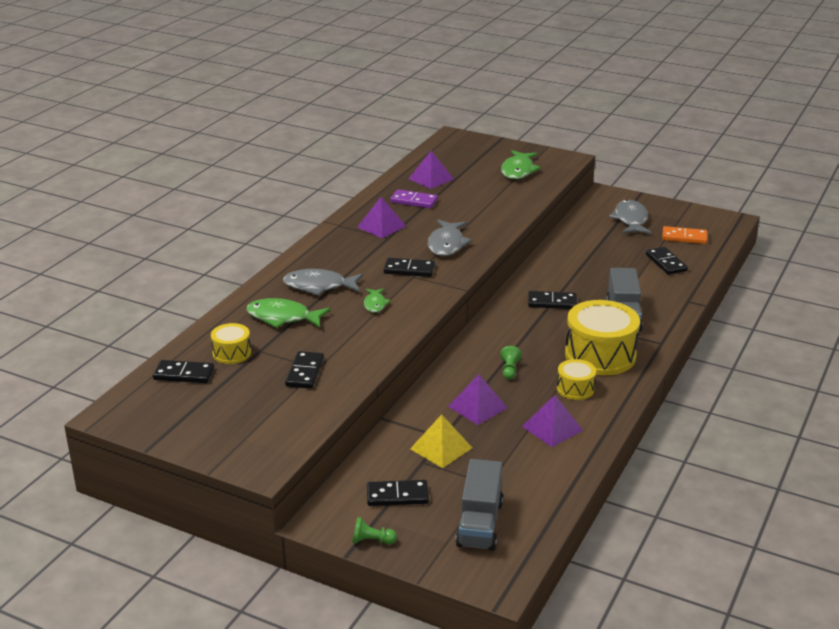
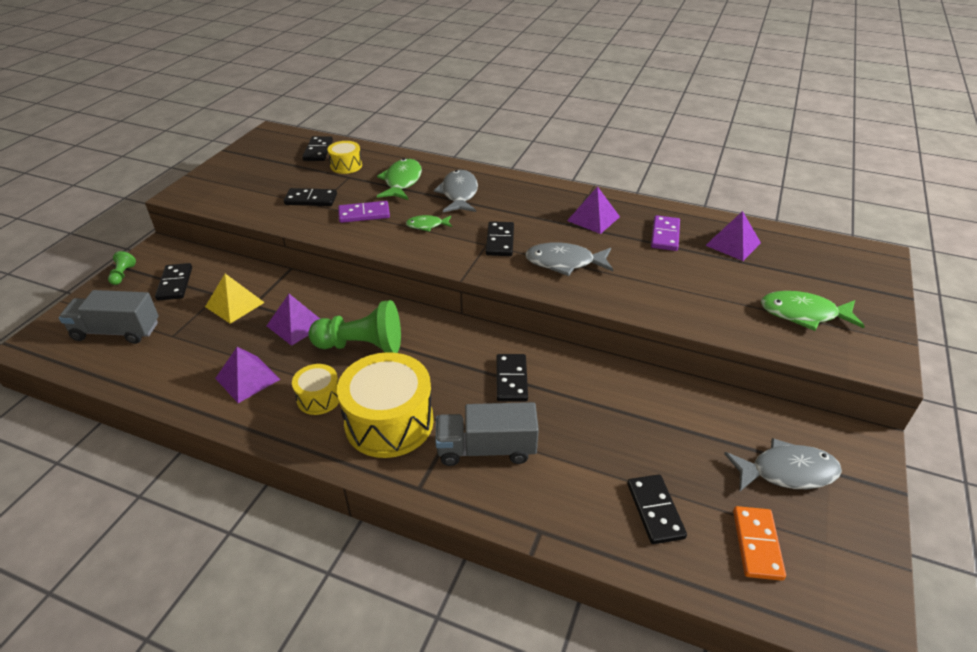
camera: 85 degrees right, 10 degrees up
(345, 338) = (364, 214): none -> purple domino
(509, 370) = (361, 345): green pawn -> green pawn, size x2.24
(666, 263) = (655, 510): black domino -> black domino turned 75 degrees counterclockwise

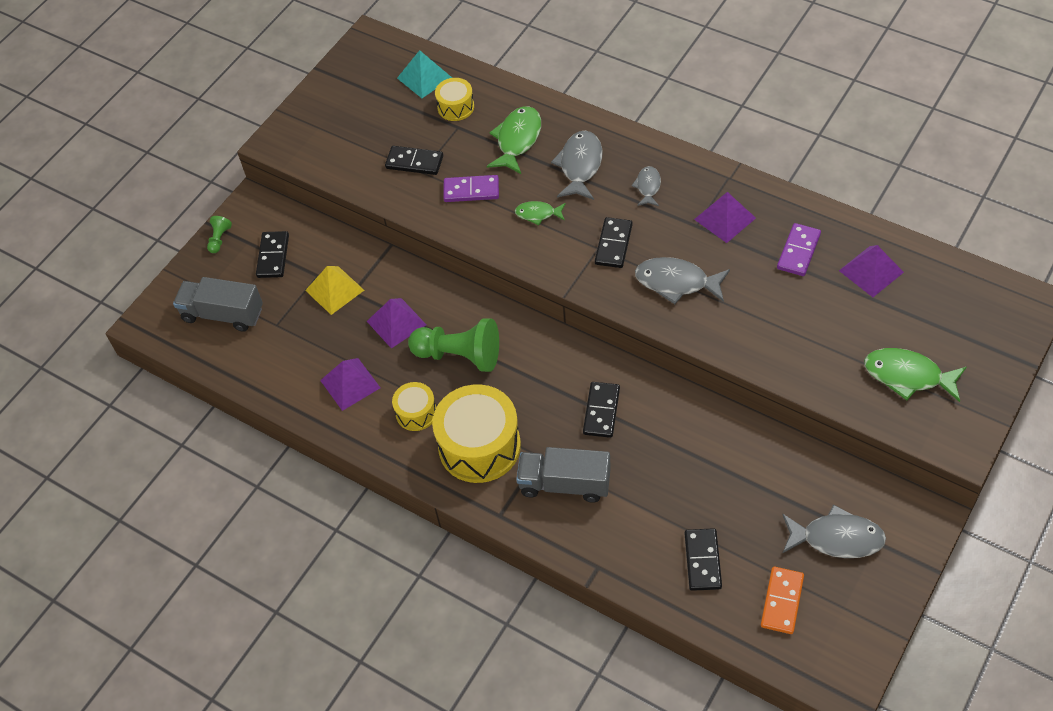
camera: 15 degrees right, 15 degrees up
(318, 151) = (424, 77): black domino -> turquoise pyramid
(521, 203) = (648, 187): none -> grey fish

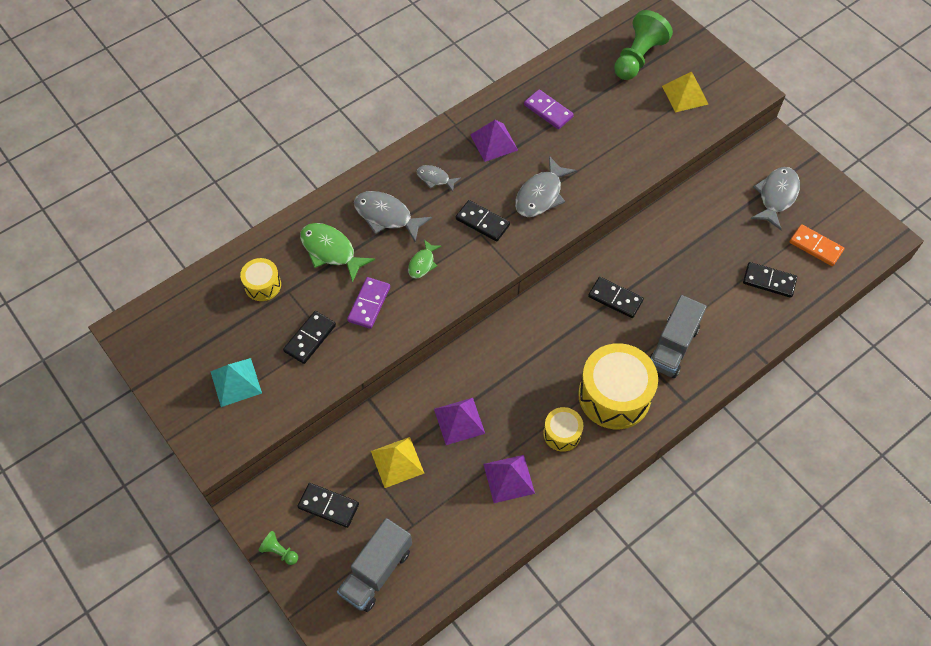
camera: 75 degrees left, 5 degrees up
(424, 77) = (209, 299): turquoise pyramid -> turquoise pyramid (236, 382)
(459, 355) = (517, 382): green pawn -> green pawn (638, 58)
(871, 271) = (586, 78): purple pyramid -> none
(908, 376) = (685, 95): green fish -> yellow pyramid

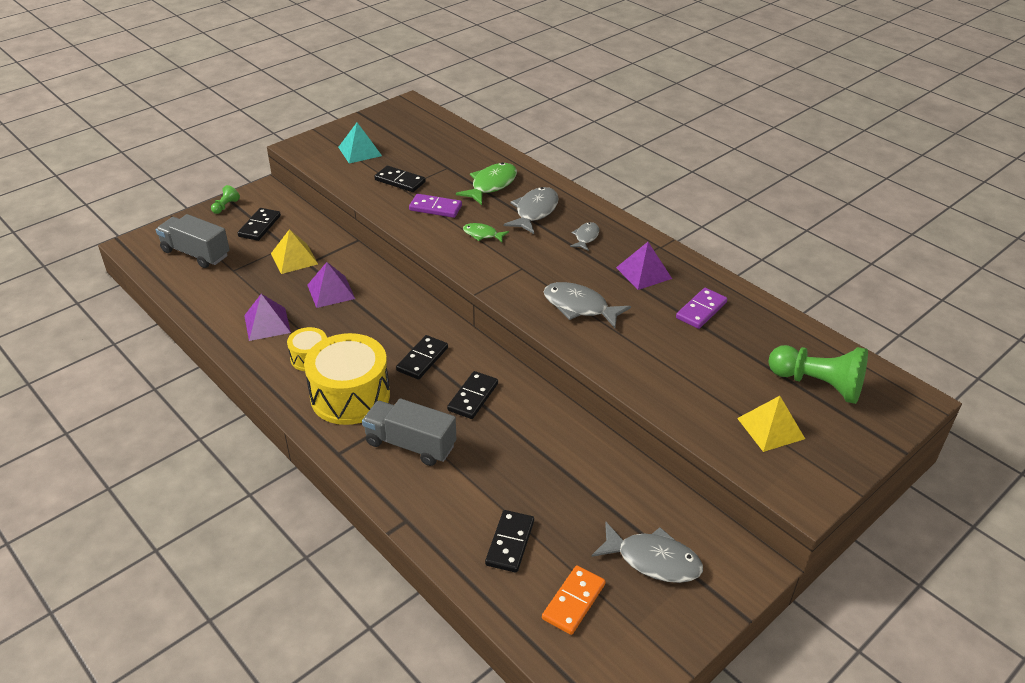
camera: 85 degrees right, 20 degrees down
(263, 285) = (453, 155): yellow drum -> none
(482, 222) = (536, 268): black domino -> black domino (422, 359)

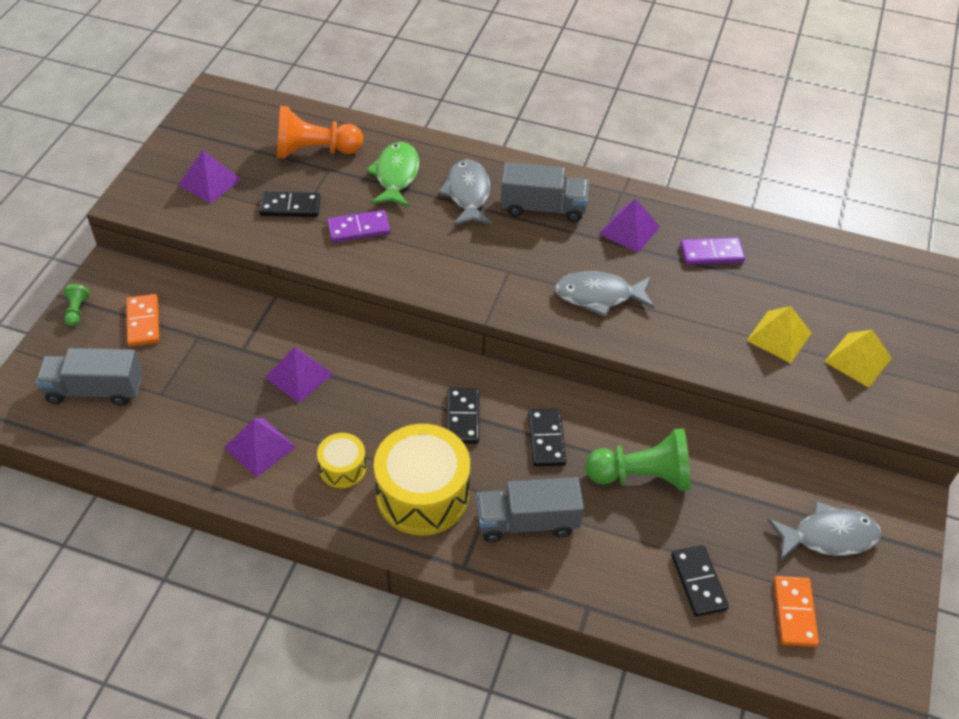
camera: 30 degrees left, 10 degrees up
(259, 226) = (143, 322): black domino -> orange domino
(294, 258) = (221, 349): yellow pyramid -> yellow pyramid (779, 336)
(360, 151) = (210, 182): turquoise pyramid -> purple pyramid
(447, 154) = (315, 151): none -> orange pawn
(482, 234) = (436, 244): green fish -> none
(586, 237) = (543, 207): grey fish -> grey truck
(701, 310) = (711, 253): purple domino -> purple domino turned 75 degrees clockwise
(818, 384) = (863, 295): green pawn -> green pawn (641, 476)

